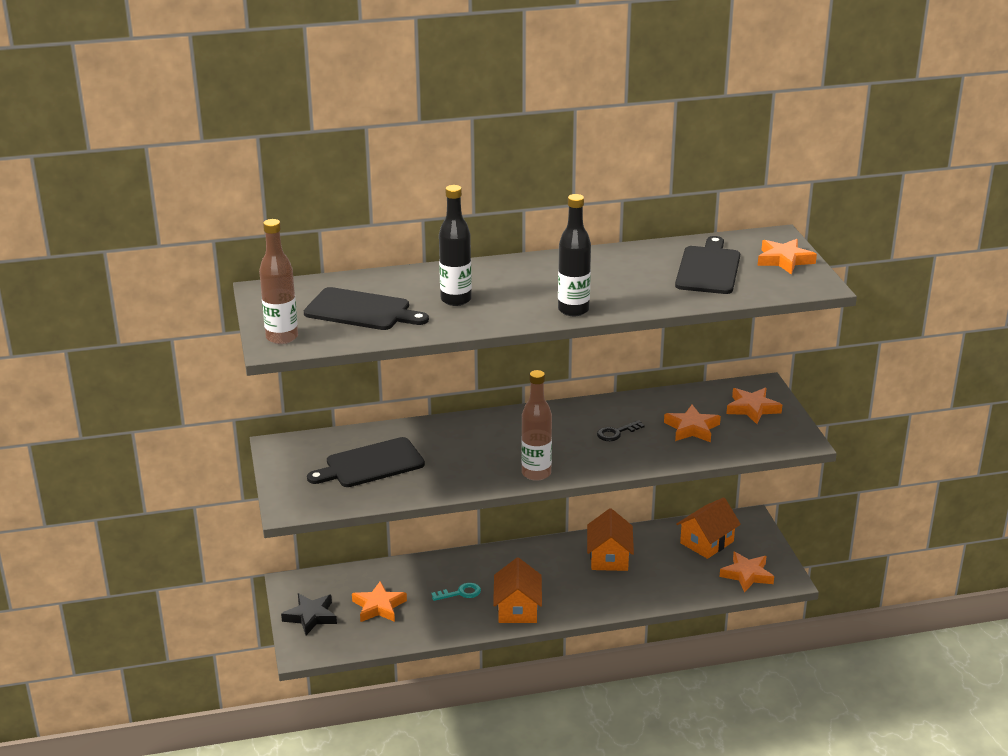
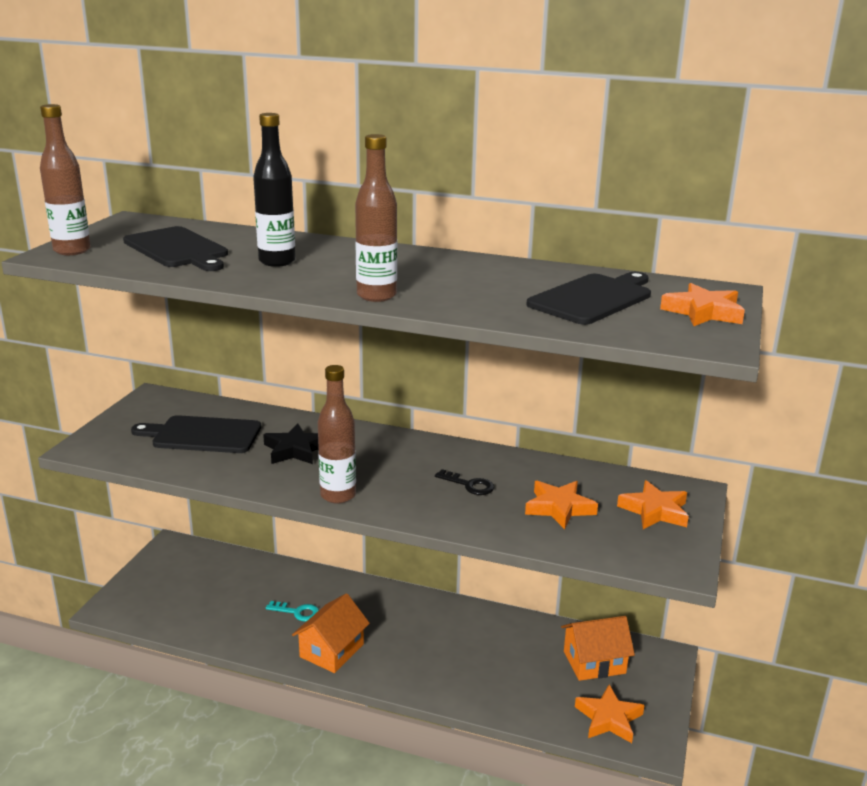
camera: 30 degrees right, 5 degrees down
(311, 616) = (152, 580): black star -> black star (295, 450)
(379, 606) = (215, 595): orange star -> none
(573, 310) = (376, 296): black bottle -> brown bottle
(609, 557) = (474, 636): orange house -> none
(616, 433) = (469, 485): black key -> black key turned 150 degrees counterclockwise

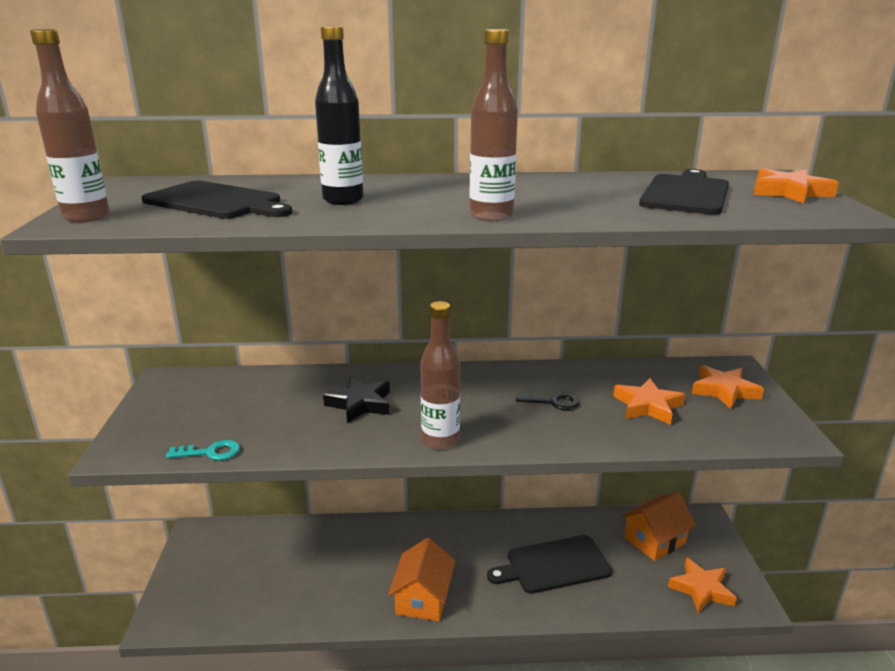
camera: 20 degrees left, 0 degrees up
(203, 435) = (251, 409): black cutting board -> black cutting board (553, 565)
(297, 612) = (366, 568): turquoise key -> turquoise key (210, 452)

